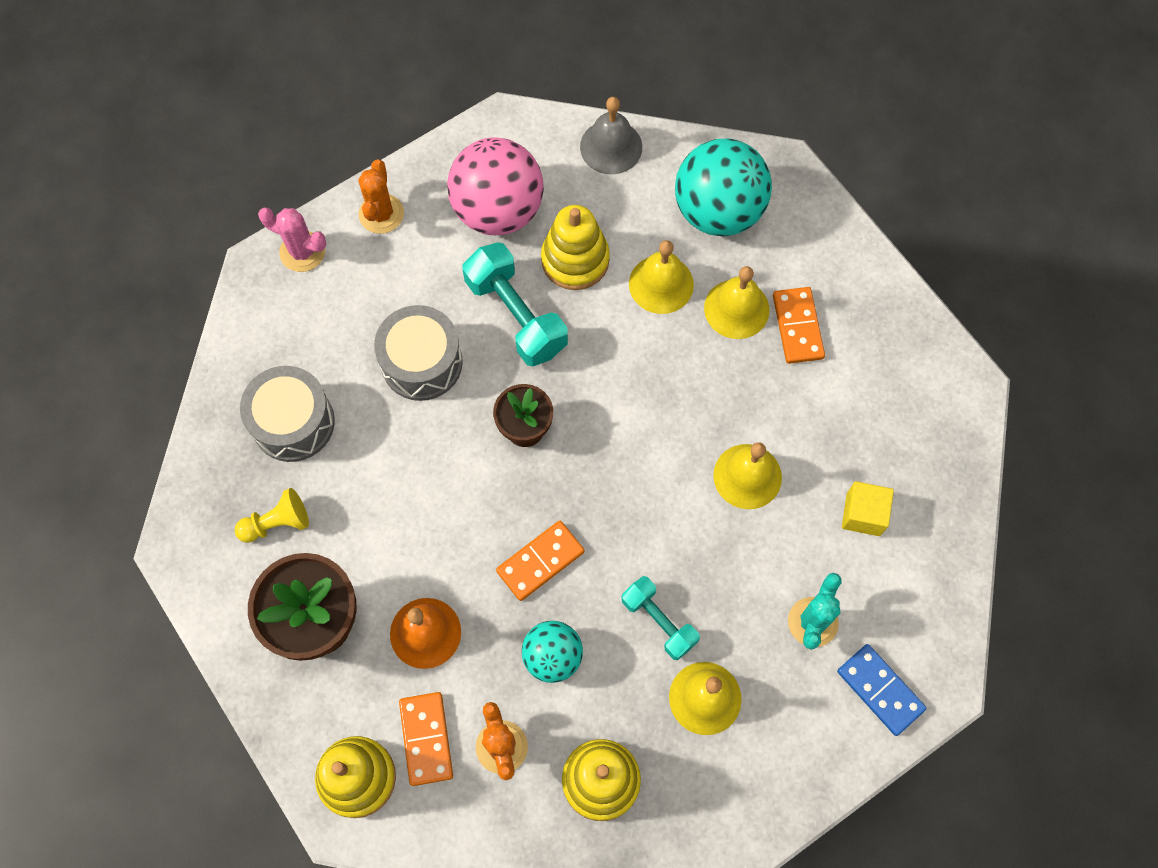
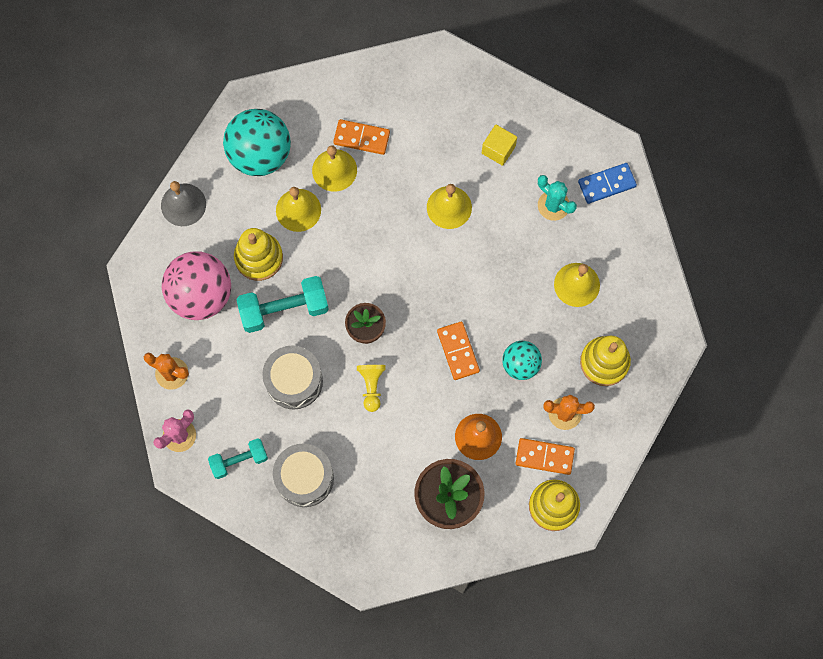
camera: 70 degrees left, 5 degrees up
(277, 523) = (371, 508): yellow pawn -> yellow pawn (371, 386)
(659, 621) = (521, 294): turquoise dumbbell -> turquoise dumbbell (239, 460)

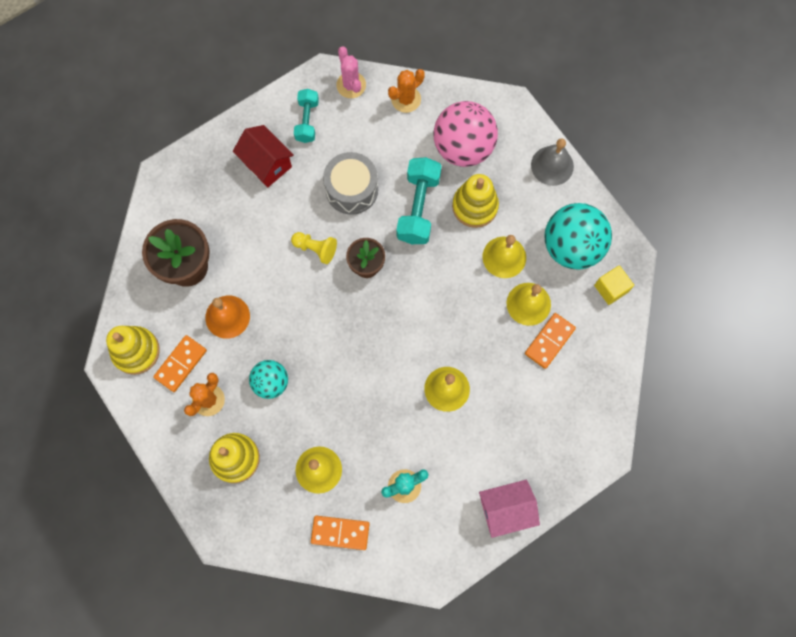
camera: 115 degrees right, 0 degrees up
(304, 478) = (266, 164): grey drum -> red house
(458, 351) = (310, 334): orange domino -> orange domino (340, 533)
(498, 149) = (483, 461): yellow cube -> yellow cube (611, 288)
(530, 114) = (505, 509): none -> pink house
(607, 184) = (402, 548): blue domino -> none

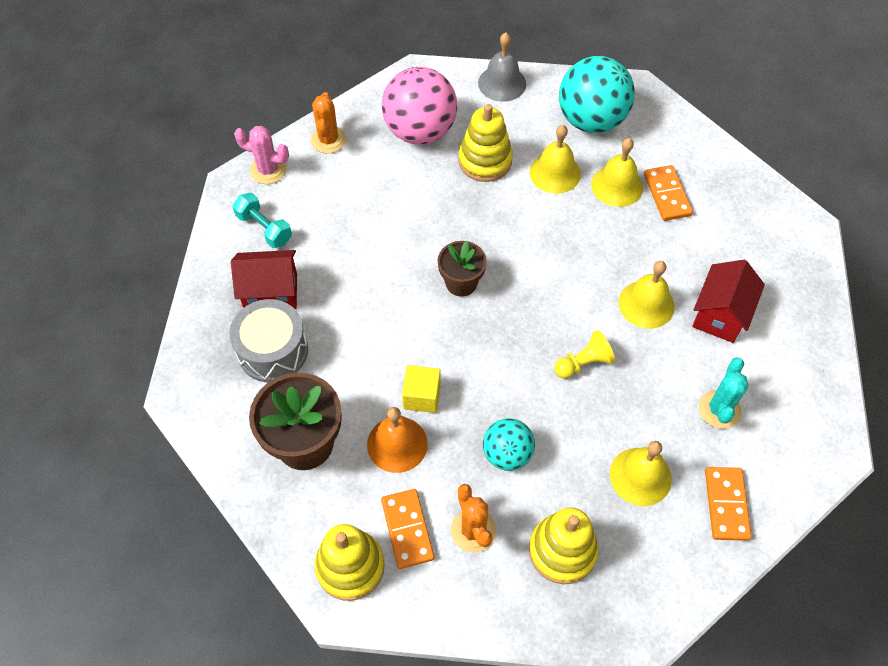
camera: 50 degrees left, 15 degrees down
(315, 249) = (402, 313): yellow pawn -> yellow pawn (583, 363)
(340, 533) = (726, 504): orange domino -> orange domino turned 45 degrees counterclockwise
(351, 189) = (372, 241): grey drum -> grey drum (273, 351)
(418, 208) = (443, 203): turquoise dumbbell -> none
(478, 440) = (720, 314): none -> red house
(505, 509) = (809, 340): pink house -> none
(611, 288) = (655, 120): yellow cube -> yellow cube (422, 396)

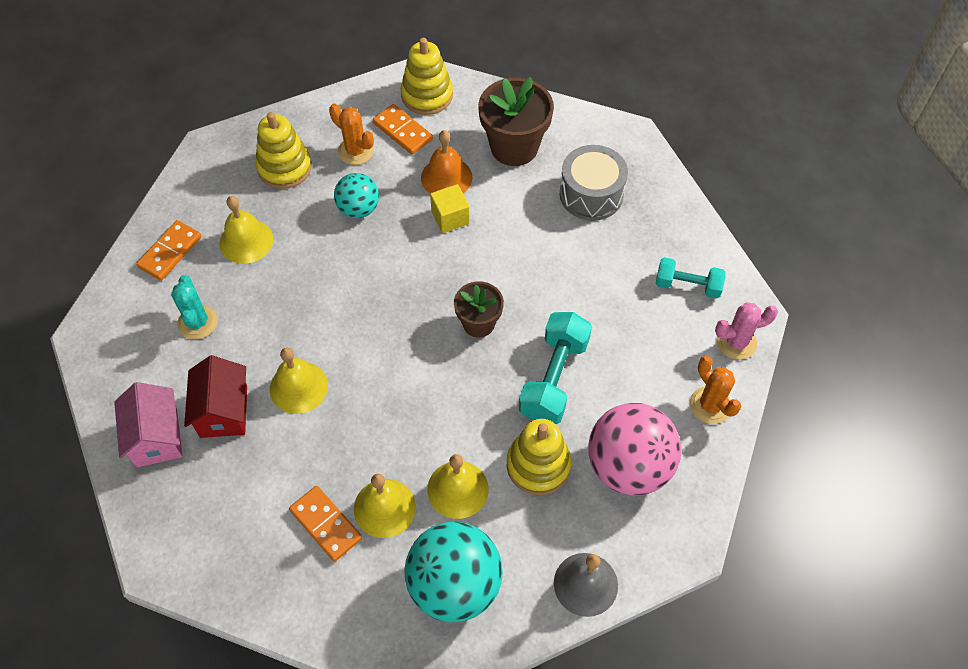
camera: 150 degrees right, 0 degrees up
(271, 292) = (632, 236): red house -> none
(430, 211) = (554, 378): none -> turquoise dumbbell
(583, 363) = (332, 305): yellow pawn -> none
(726, 504) = (170, 252): orange domino -> orange domino turned 60 degrees clockwise
(786, 320) = (157, 437): none -> pink house

